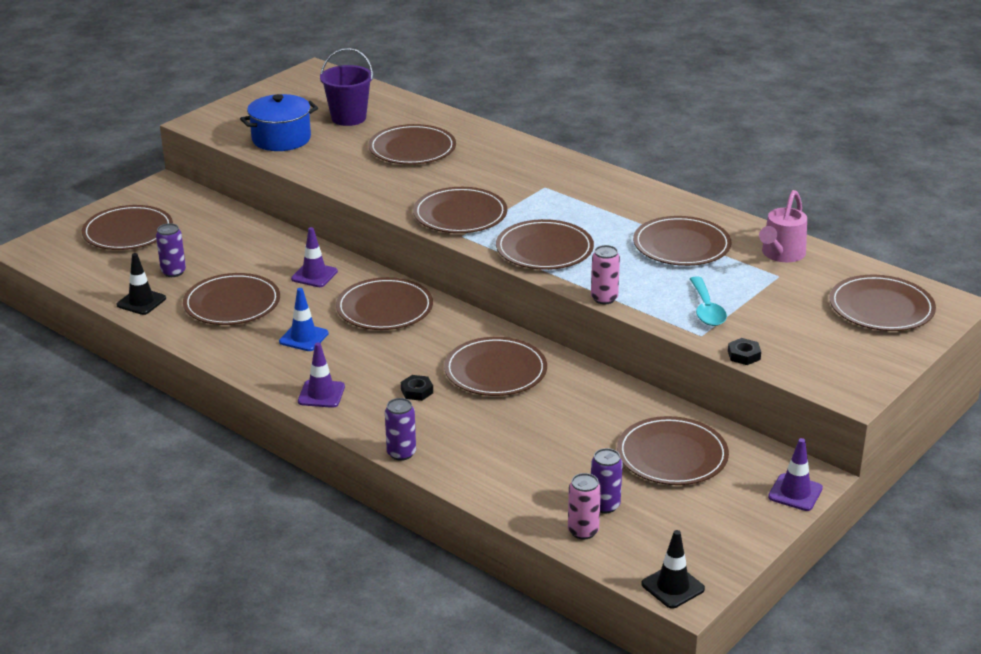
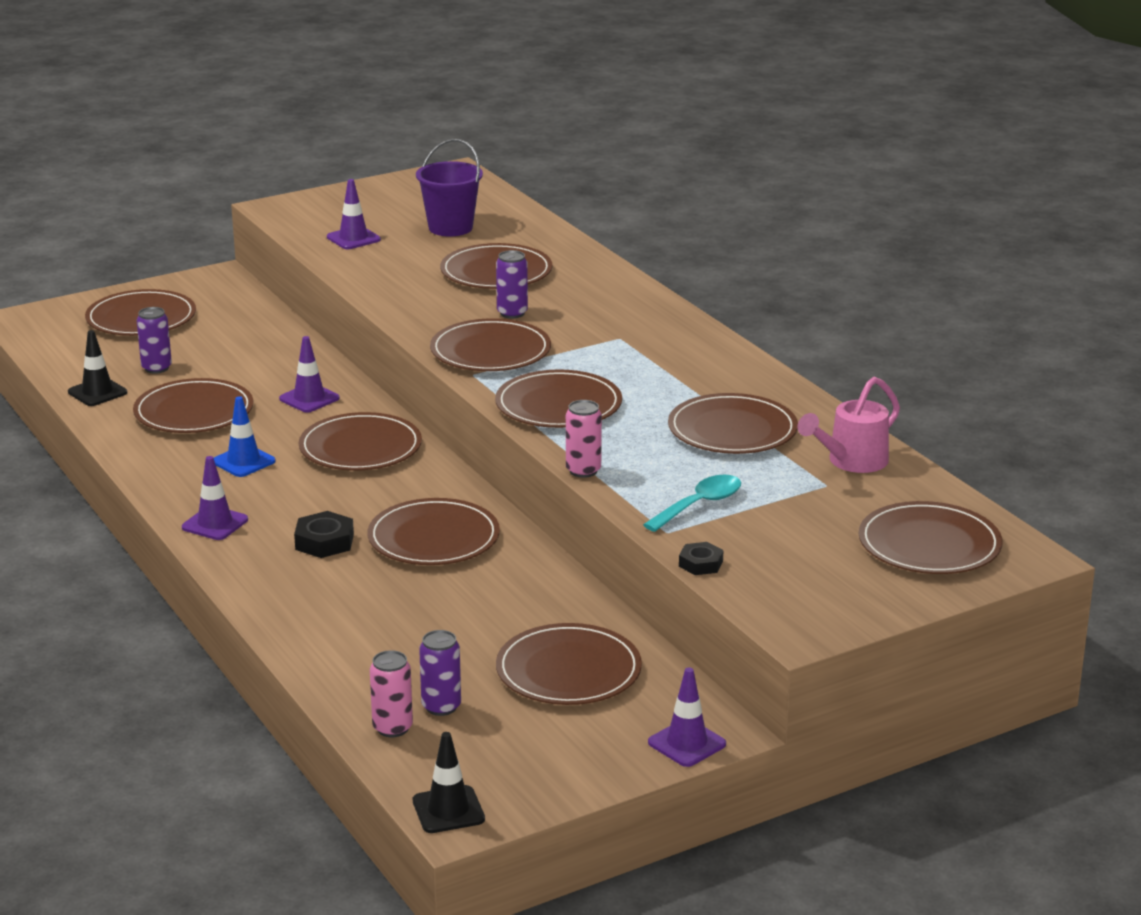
camera: 20 degrees right, 5 degrees down
(281, 139) = (353, 238): blue pot -> purple traffic cone
(401, 453) = (253, 602): purple can -> purple can (512, 313)
(417, 391) = (324, 542): black nut -> black nut, size x1.51
(706, 309) = (699, 505): turquoise spoon -> turquoise spoon turned 150 degrees counterclockwise

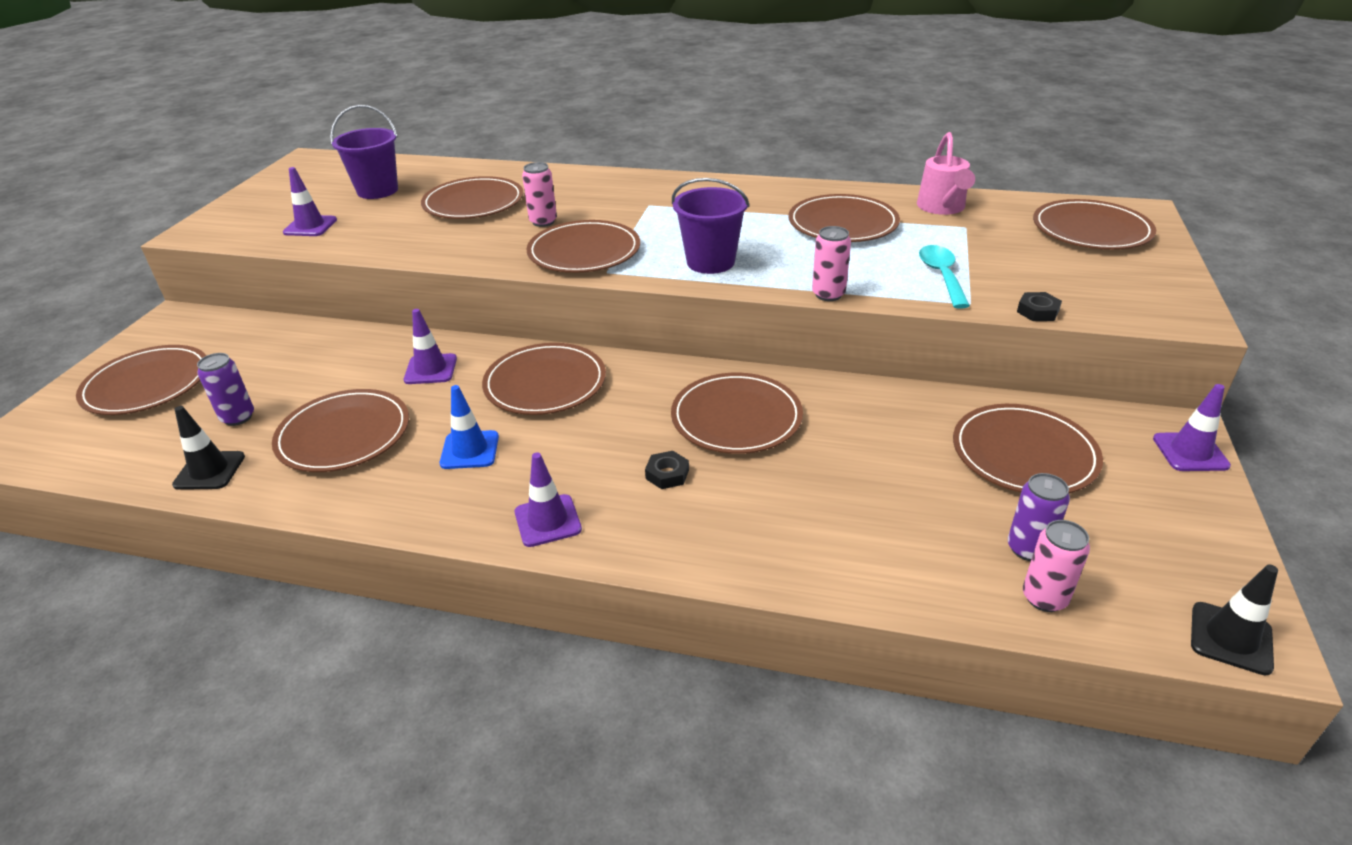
camera: 45 degrees left, 10 degrees up
(324, 542) = (667, 474): black nut -> black nut, size x0.66
(512, 313) = (543, 222): purple can -> pink can
(558, 405) = (710, 262): brown plate -> purple bucket

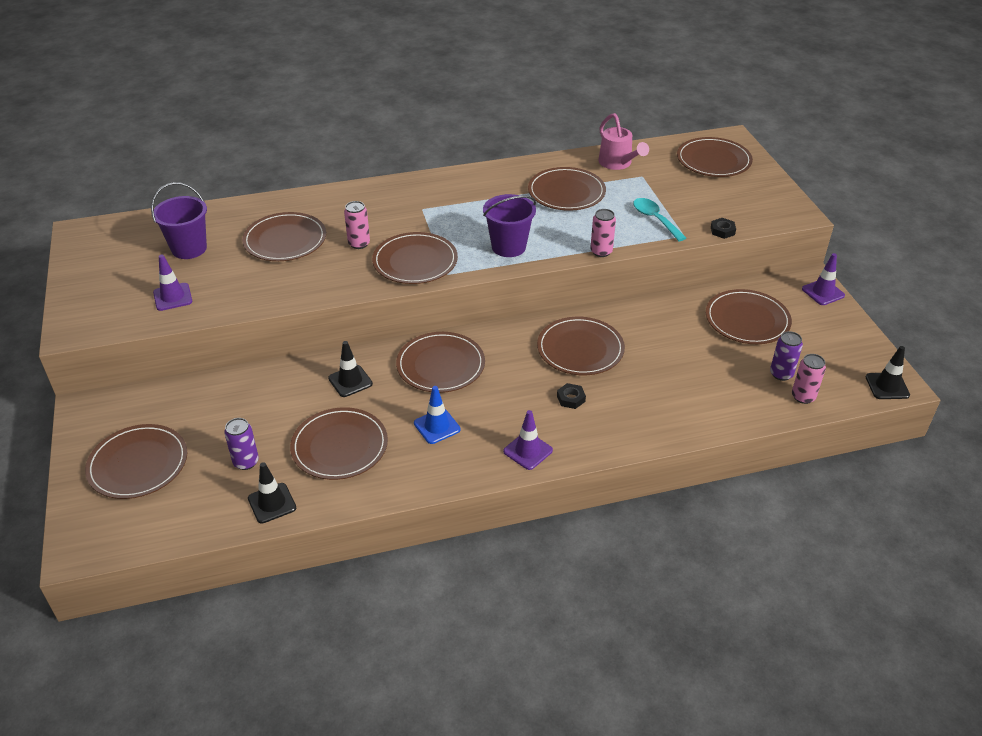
camera: 30 degrees left, 5 degrees up
(430, 369) = (350, 381): purple traffic cone -> black traffic cone

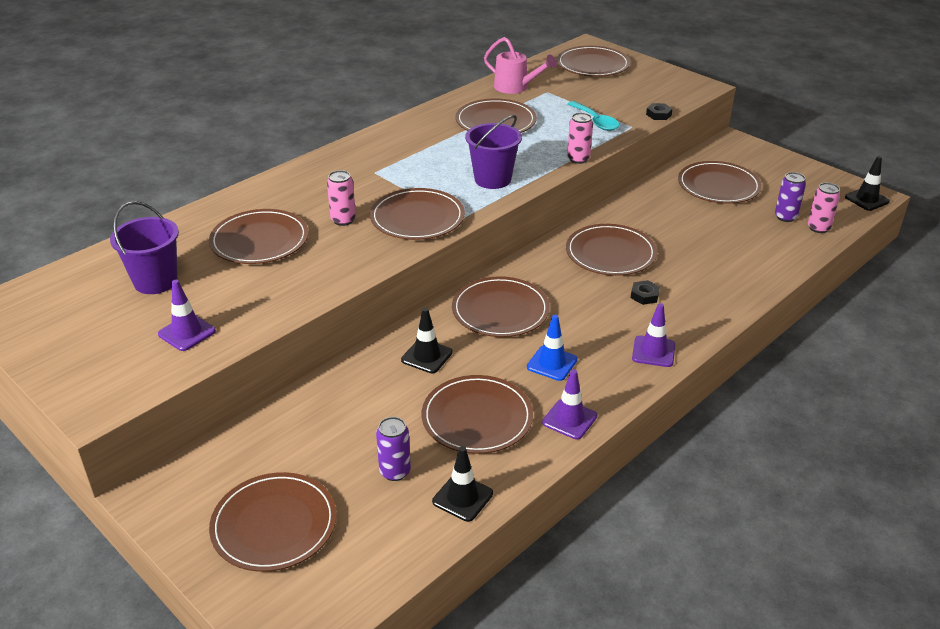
camera: 30 degrees left, 5 degrees down
(655, 219) = (595, 121): turquoise spoon -> turquoise spoon turned 150 degrees counterclockwise
(823, 292) = (752, 148): purple traffic cone -> purple traffic cone (569, 419)

